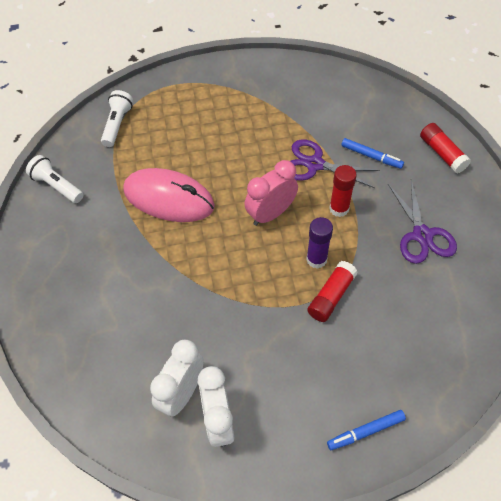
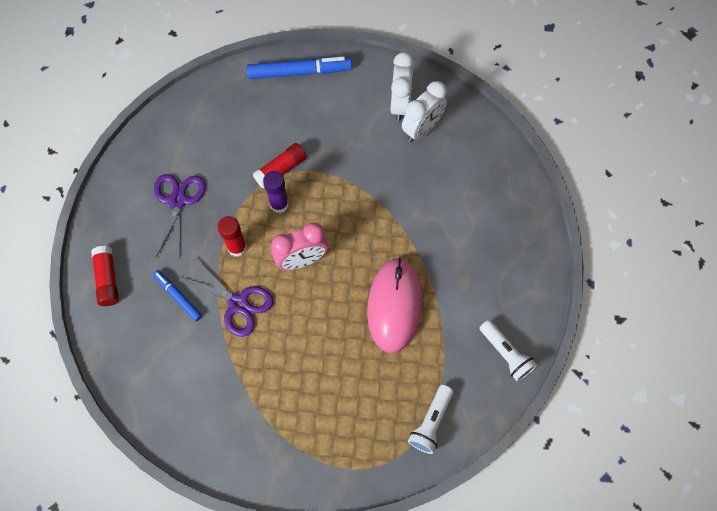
camera: 165 degrees left, 10 degrees up
(168, 198) = (394, 305): pink mouse -> pink mouse turned 60 degrees clockwise
(365, 431) = (299, 72): blue marker -> blue marker, size x1.74

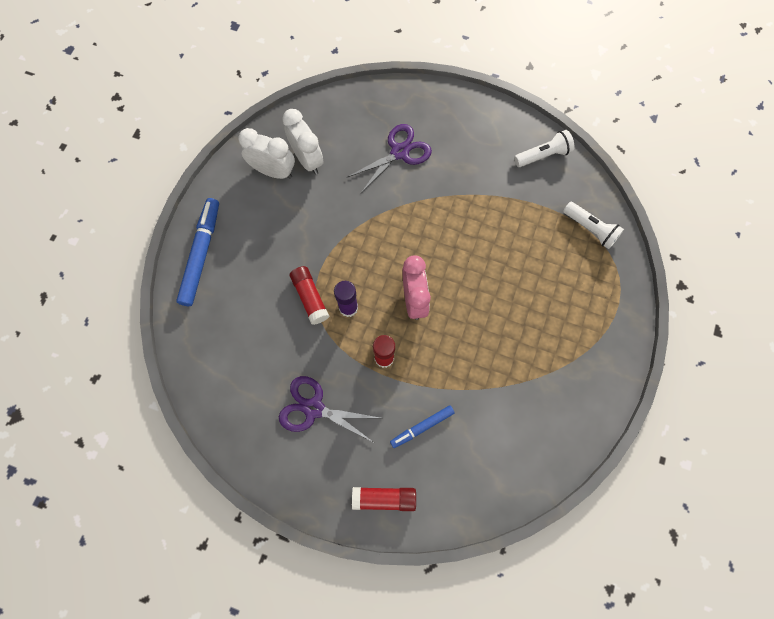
camera: 75 degrees left, 5 degrees up
(238, 304) = (444, 369): purple scissors -> purple scissors (400, 152)
(394, 305) = (479, 230): pink mouse -> none

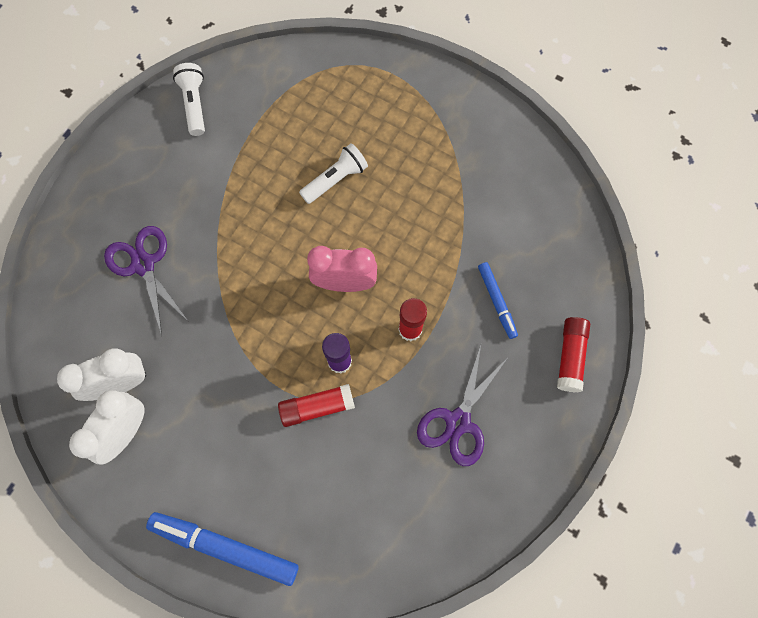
camera: 80 degrees left, 0 degrees up
(590, 229) = (299, 78): white flashlight -> white flashlight (335, 179)

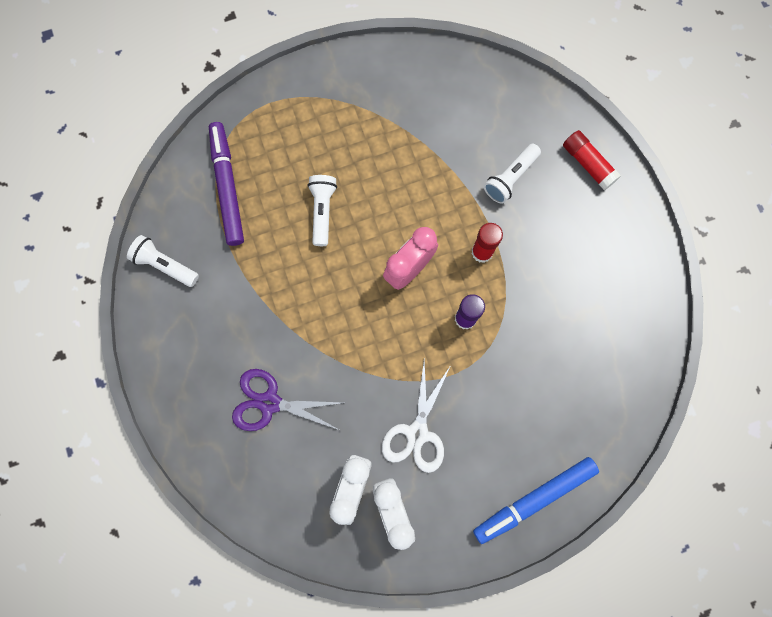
camera: 50 degrees left, 5 degrees up
(207, 399) = (417, 433): none -> white scissors
(295, 97) = (227, 187): none -> purple marker
(317, 407) = (485, 360): red glue stick -> none
(458, 422) = (573, 274): purple scissors -> none
(496, 301) = (510, 178): blue marker -> white flashlight

